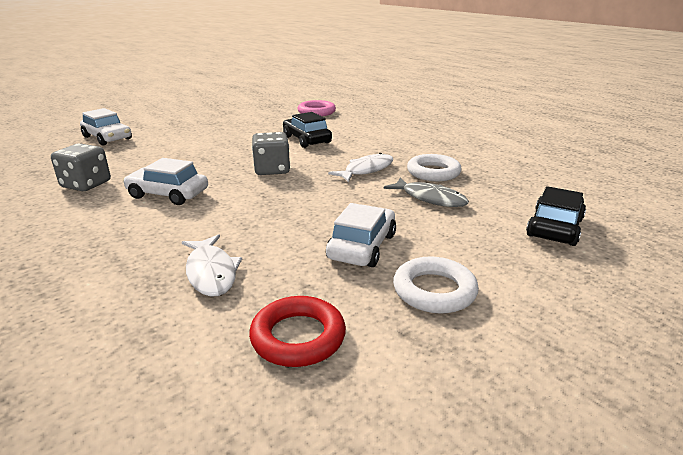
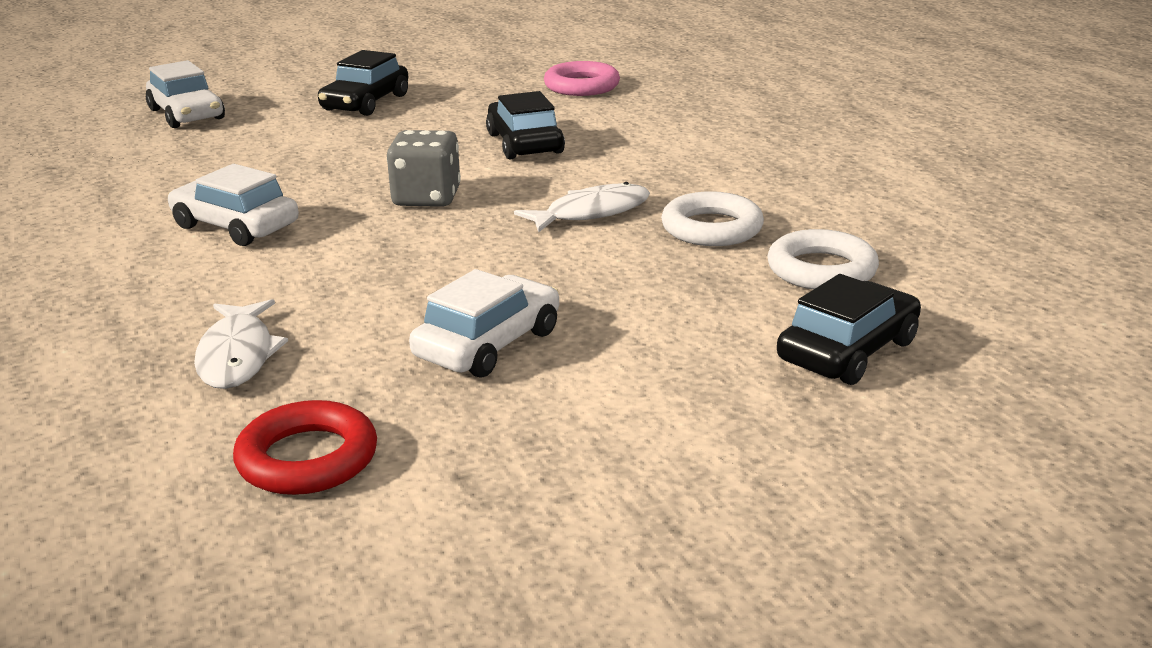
camera: 15 degrees right, 0 degrees up
(86, 184) = (120, 197): grey dice -> none
(208, 126) = (365, 103): none -> black car
(430, 198) = (666, 276): grey fish -> none
(434, 291) = (551, 424): white ring -> white ring (821, 270)

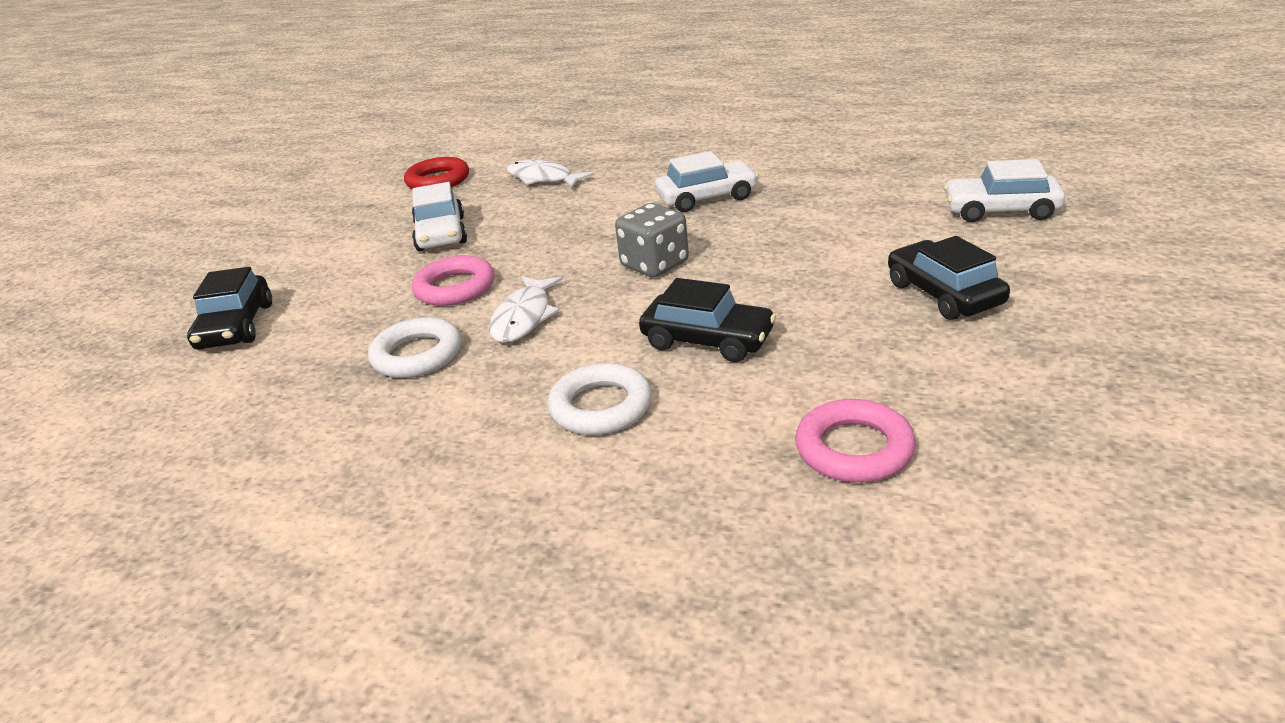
camera: 135 degrees right, 5 degrees up
(592, 268) = (455, 288): none -> pink ring
(821, 270) = (297, 367): white ring -> white ring (601, 407)

